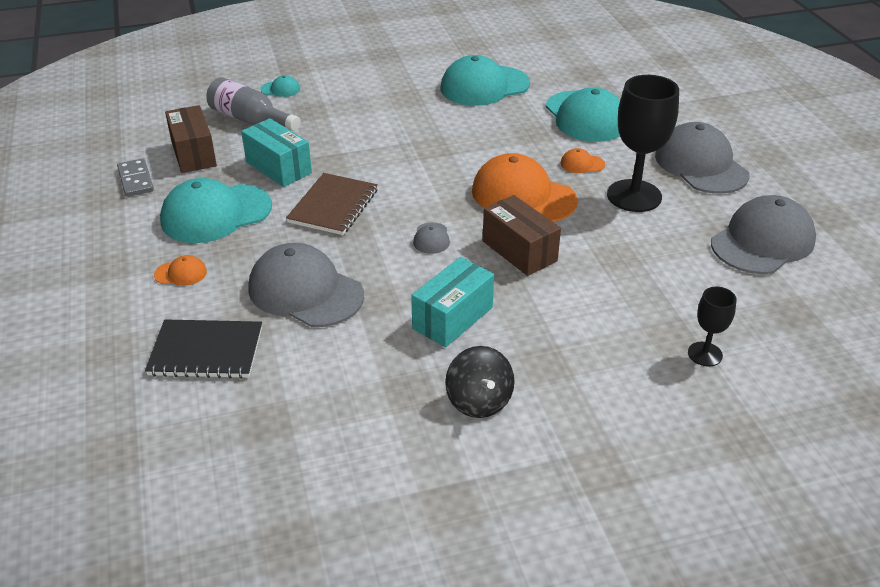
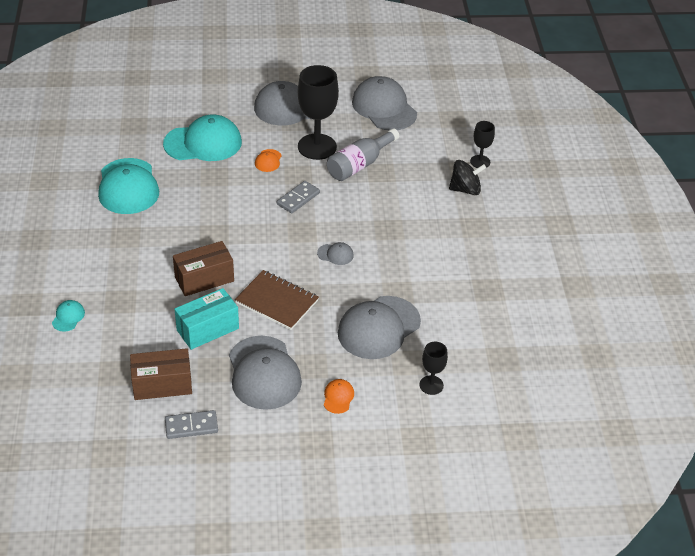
camera: 80 degrees left, 5 degrees up
(206, 351) = (431, 385): black notebook -> black goblet
(216, 214) = (264, 373): turquoise cap -> grey cap
(250, 120) = (117, 342): grey bottle -> grey bottle (359, 165)
(452, 318) = (424, 258): turquoise box -> none
(479, 401) = (501, 260): black spinning top -> black spinning top (465, 189)
(519, 251) = (363, 214): brown box -> brown box (204, 279)
(523, 196) = (298, 199): orange cap -> grey domino

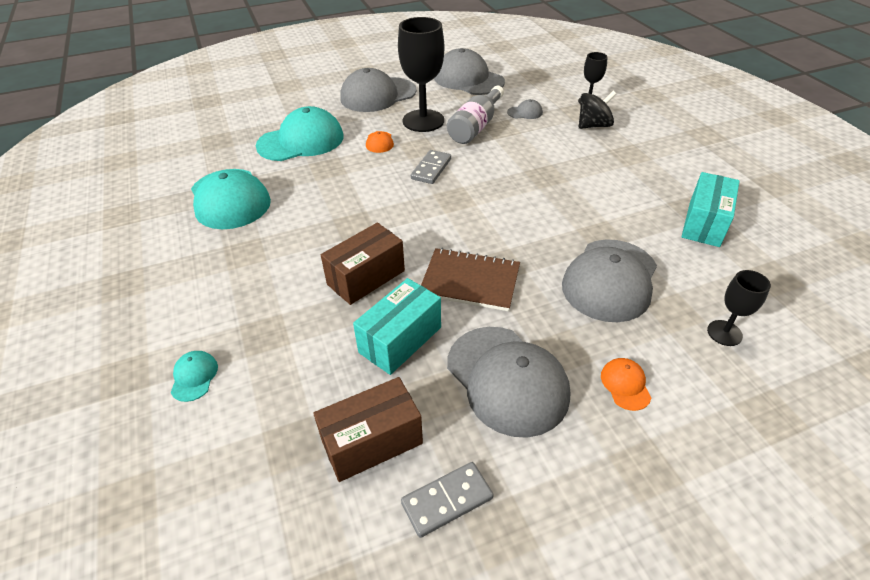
camera: 15 degrees left, 0 degrees up
(335, 254) = (506, 213): grey cap -> grey cap (525, 112)
(486, 304) = (704, 223): none -> turquoise box

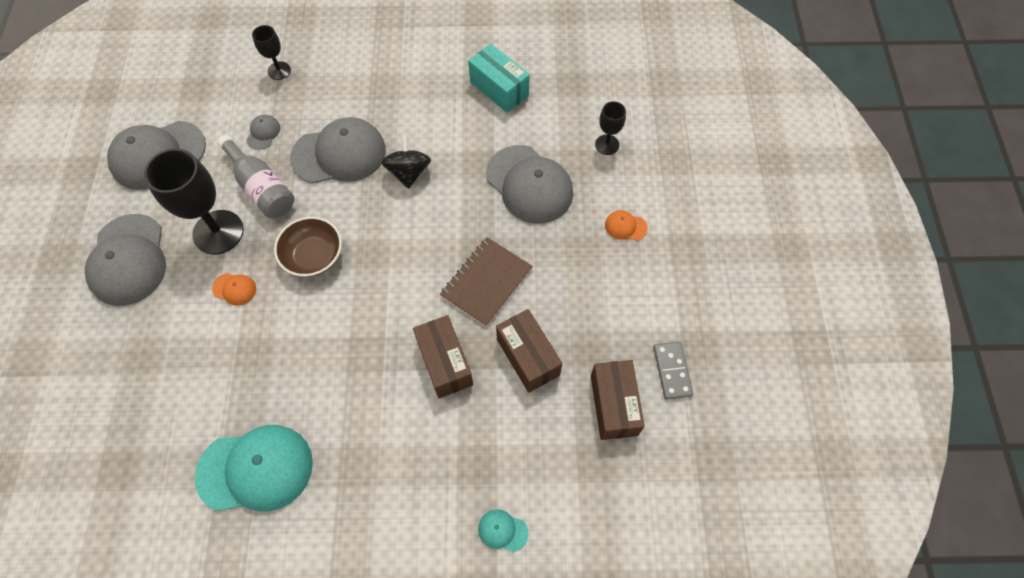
camera: 70 degrees left, 20 degrees up
(301, 141) = (180, 370): turquoise cap -> none
(400, 340) = (528, 357): turquoise box -> brown box
(431, 169) = (313, 256): grey domino -> brown bowl
(507, 379) = (594, 297): grey cap -> grey cap (339, 154)
(593, 125) = (323, 88): black spinning top -> black spinning top (408, 172)

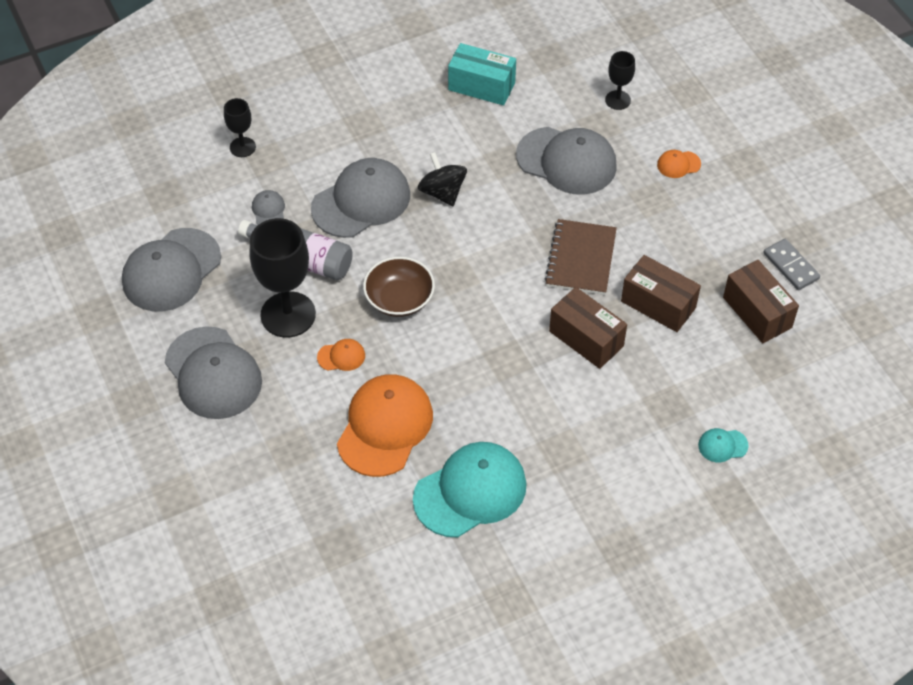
camera: 25 degrees left, 10 degrees down
(226, 372) = (385, 427): none -> orange cap

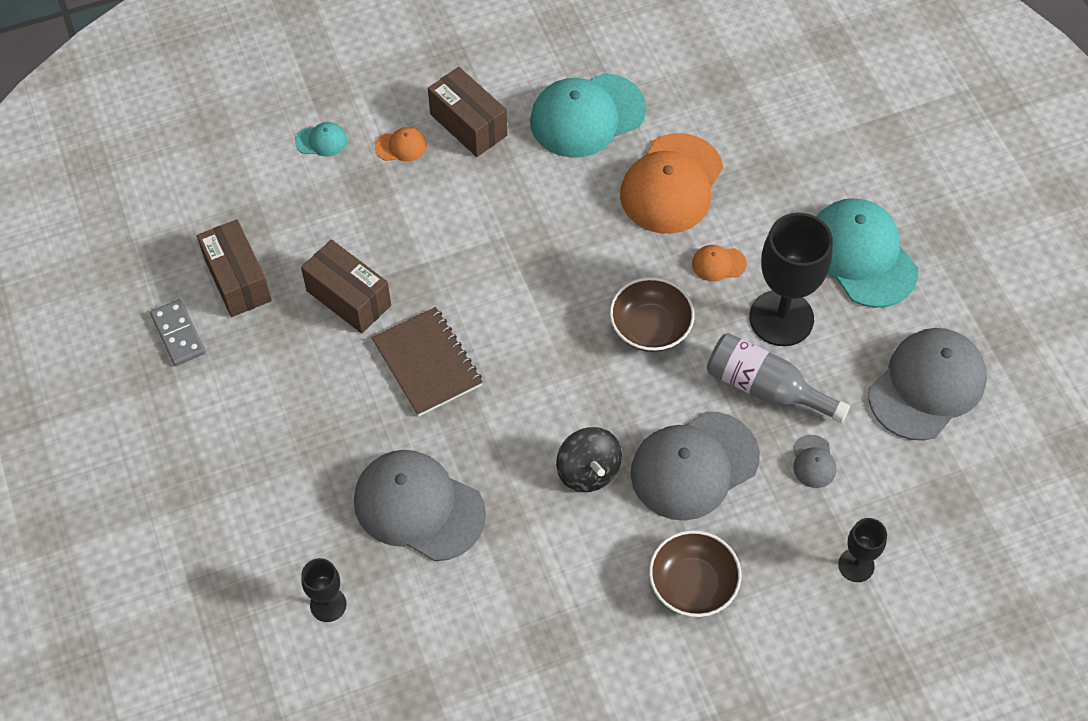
camera: 175 degrees left, 5 degrees up
(213, 373) = (861, 255): grey cap -> turquoise cap
(361, 128) = (692, 584): none -> brown bowl
(481, 86) = (518, 646): turquoise box -> none
(581, 259) = (427, 363): brown notebook -> brown notebook turned 45 degrees counterclockwise
(586, 339) = (440, 264): brown box -> brown box (468, 125)
(678, 164) = (272, 489): orange cap -> orange cap (401, 146)

